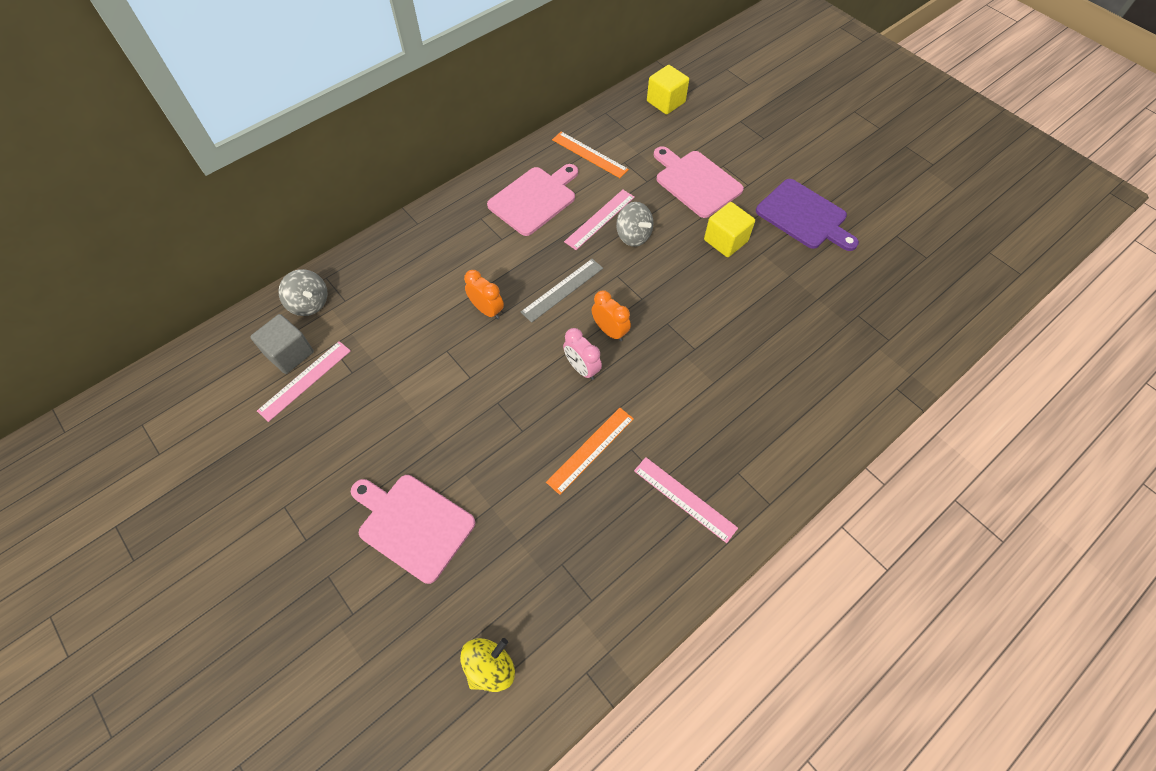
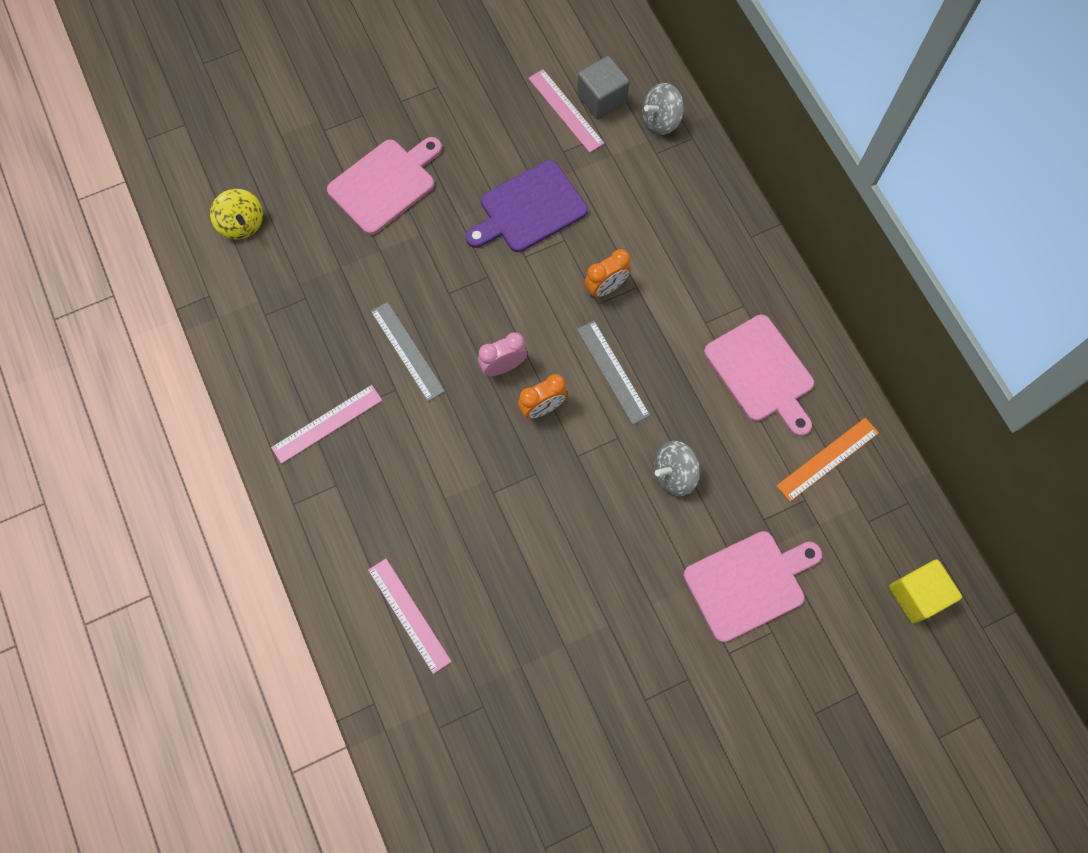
camera: 105 degrees right, 10 degrees up
(591, 450) = (407, 351): orange ruler -> grey ruler
(600, 219) = (710, 441): pink ruler -> pink ruler (409, 615)
(725, 240) = (639, 586): yellow cube -> none
(804, 216) = (655, 708): purple cutting board -> purple cutting board (529, 209)

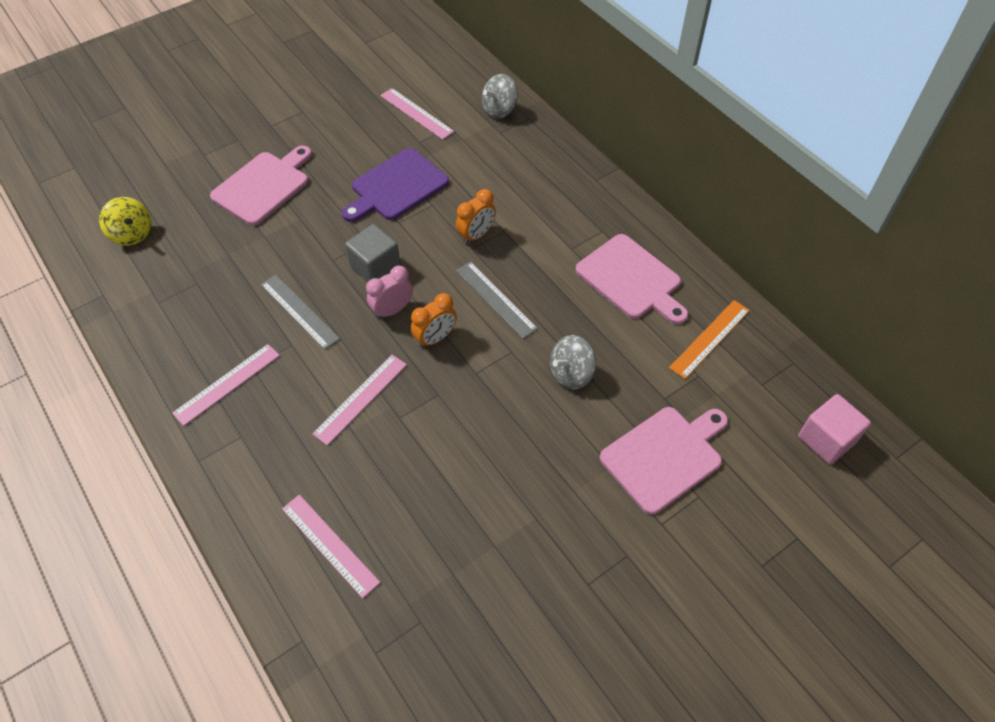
camera: 10 degrees left, 15 degrees down
(457, 464) = (360, 398): none -> pink ruler
(601, 99) = (446, 102): grey cube -> grey cube (375, 267)
(917, 595) = (826, 439): yellow cube -> pink cube

